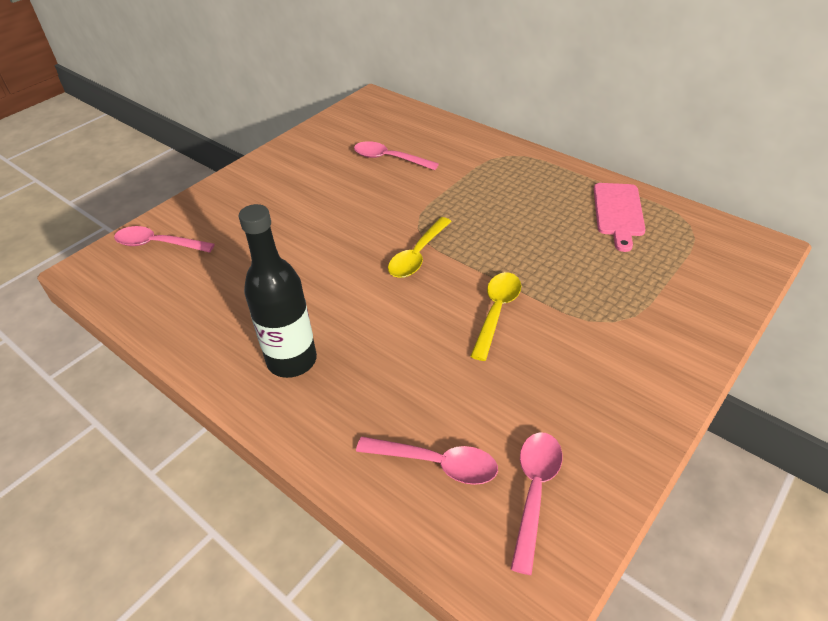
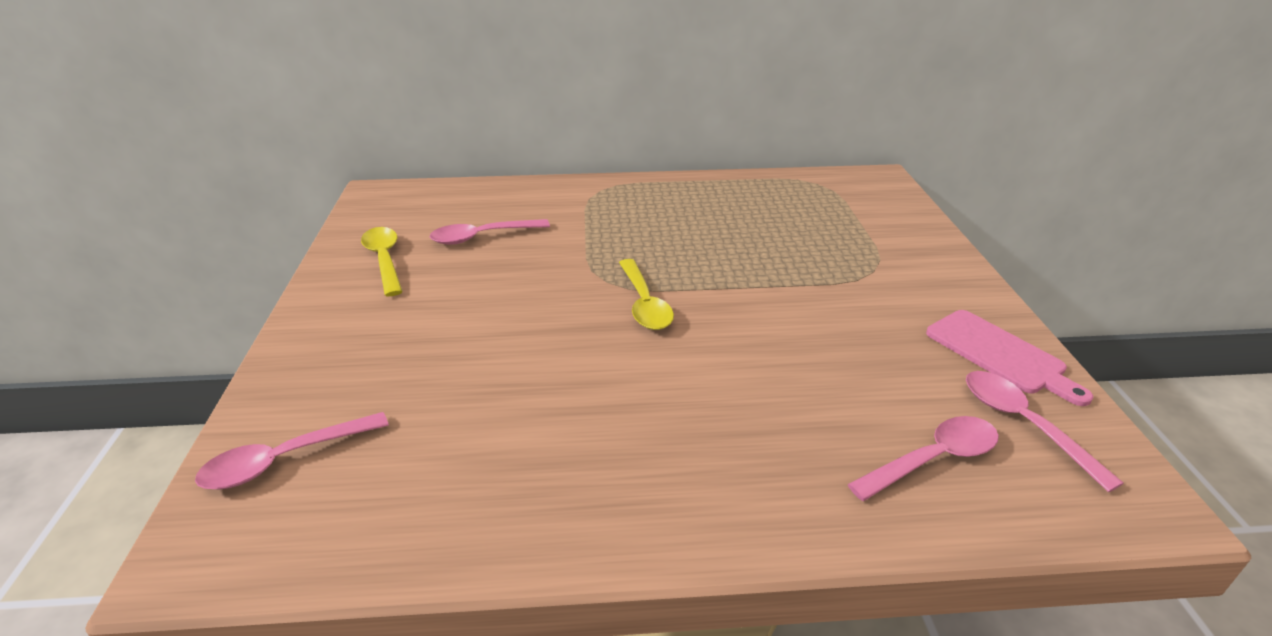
camera: 45 degrees left, 10 degrees down
(292, 360) = (668, 469): black bottle -> none
(496, 311) = (784, 311): yellow spoon -> yellow spoon (384, 260)
(618, 212) = (756, 196): pink cutting board -> pink cutting board (1000, 354)

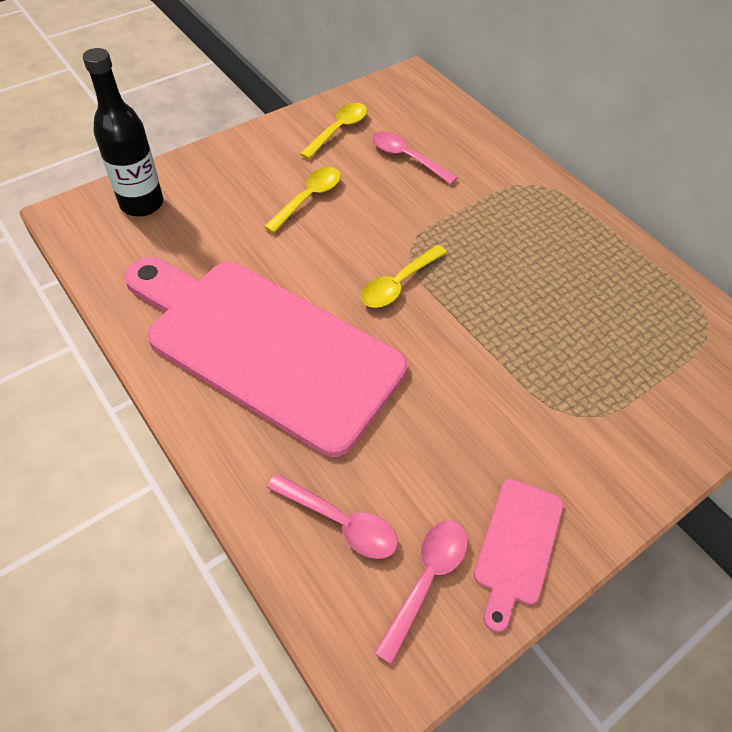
camera: 55 degrees right, 20 degrees up
(284, 460) = (142, 204): pink spoon -> black bottle
(458, 316) = (308, 198): none -> yellow spoon
(650, 430) = (265, 347): none -> pink cutting board

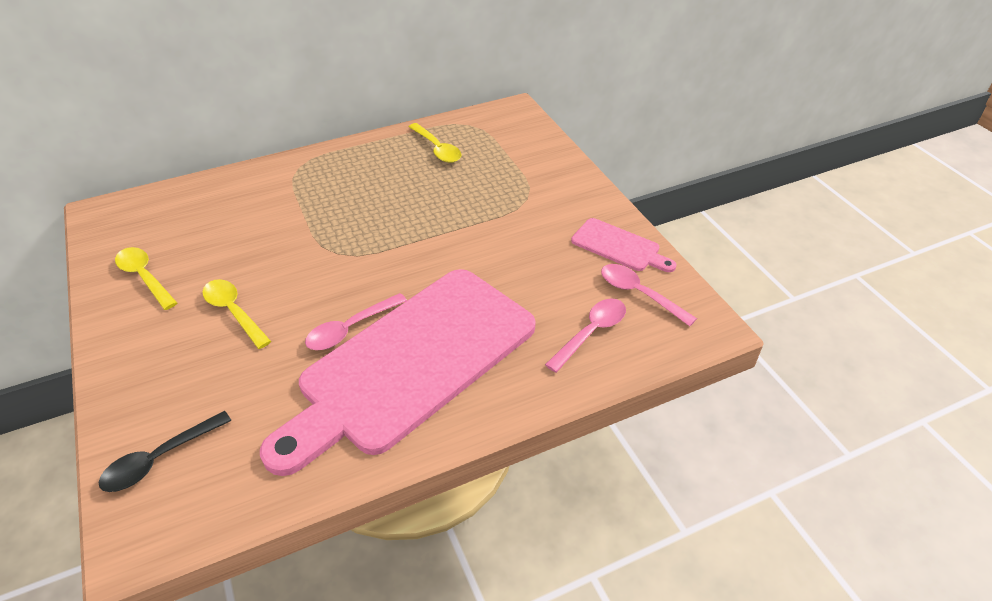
camera: 75 degrees left, 10 degrees down
(142, 204) = (159, 459): black bottle -> black spoon
(398, 284) = (373, 266): yellow spoon -> yellow spoon (437, 149)
(406, 158) = (218, 236): pink spoon -> pink spoon (350, 329)

